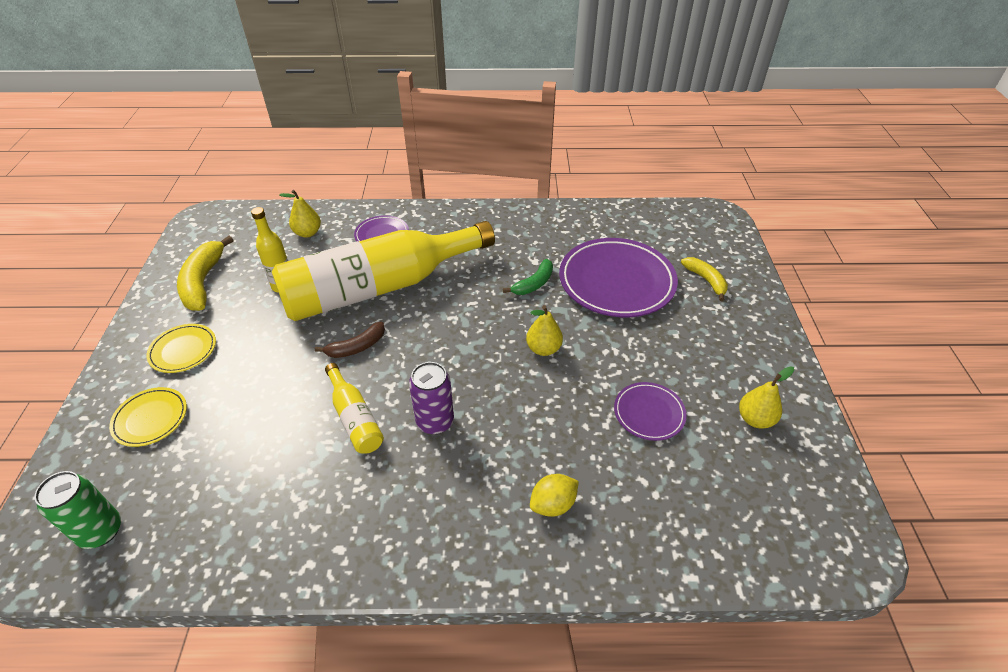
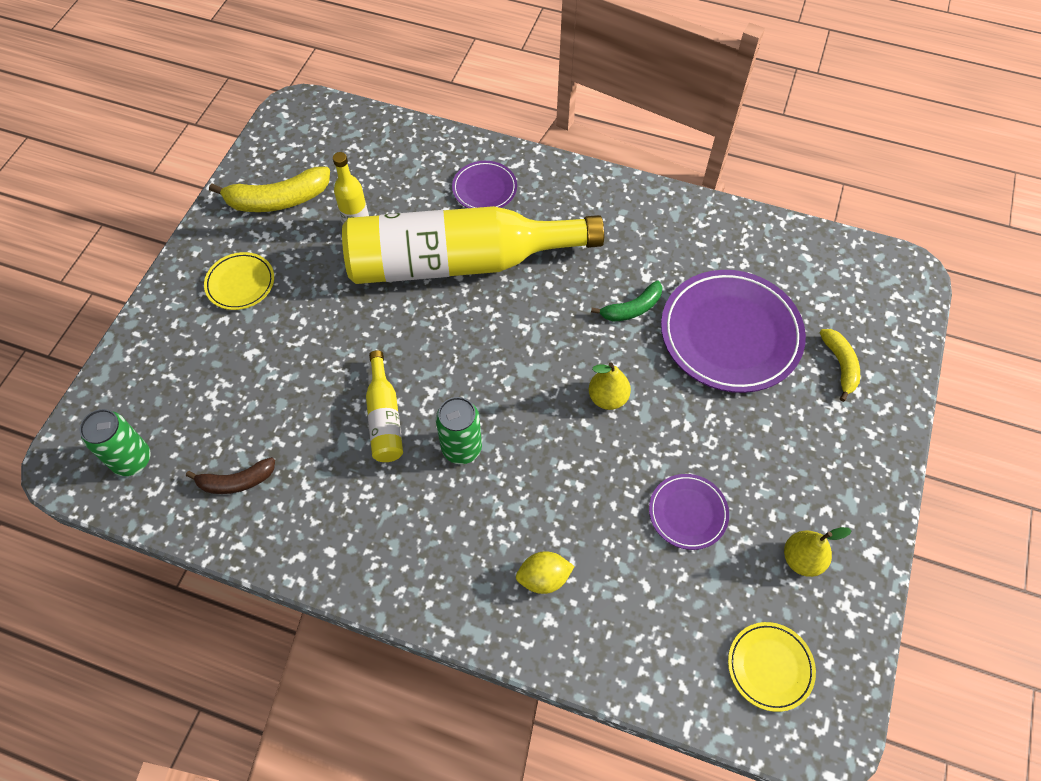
camera: 20 degrees right, 15 degrees up
(150, 419) = (195, 355): yellow plate -> yellow plate (770, 667)
(203, 282) = (278, 200): yellow banana -> yellow banana turned 120 degrees counterclockwise
(308, 233) = (403, 162): yellow pear -> none
(357, 347) = (411, 333): brown banana -> brown banana (236, 481)
(435, 421) = (461, 448): purple can -> green can

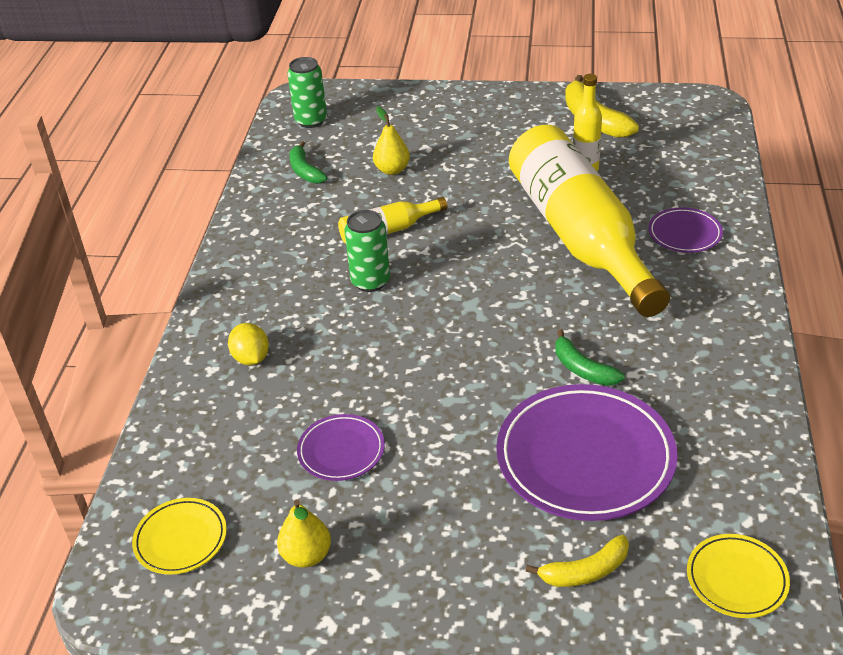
camera: 80 degrees right, 20 degrees down
(236, 481) = (305, 171): brown banana -> green banana
(240, 283) = (493, 124): yellow plate -> yellow plate (736, 579)
(607, 398) = (460, 368): yellow pear -> yellow pear (392, 170)

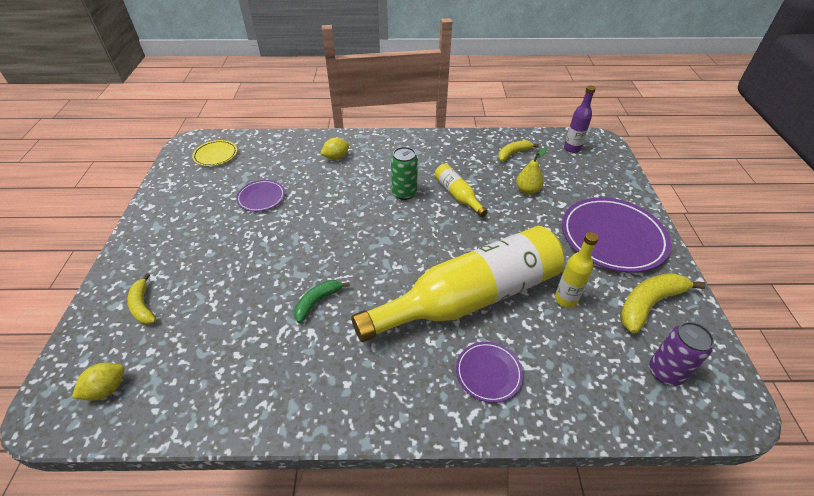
camera: 80 degrees right, 5 degrees up
(305, 171) = (513, 153): green banana -> yellow banana
(307, 555) = (193, 194): yellow pear -> none
(311, 121) = (572, 148): green can -> purple bottle
(585, 457) = (234, 304): purple plate -> purple plate (612, 237)
(676, 128) = (665, 372): none -> purple can
(736, 579) = (107, 389): yellow plate -> yellow lemon

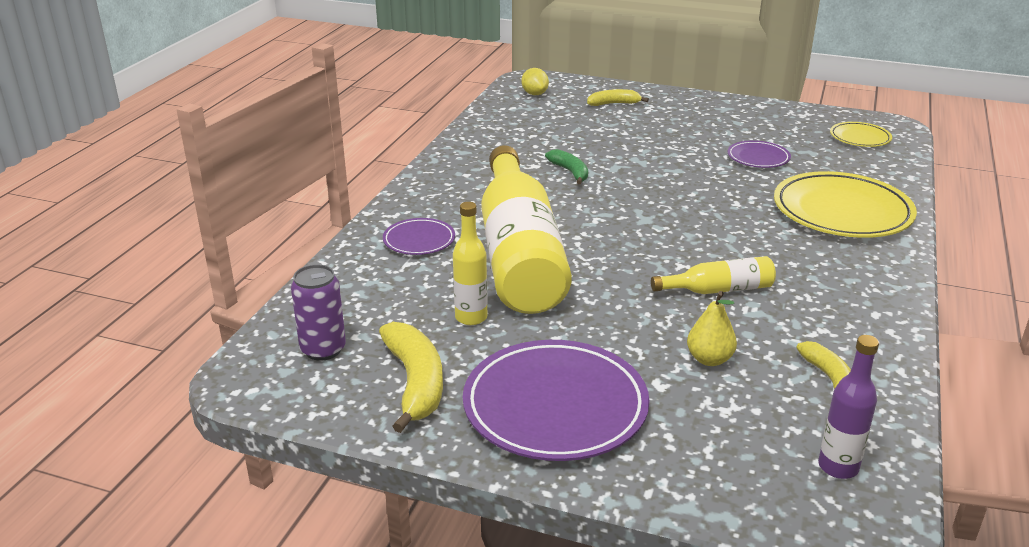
camera: 110 degrees right, 15 degrees down
(336, 157) = (842, 211): yellow lemon -> yellow plate
(404, 193) = (737, 248): green can -> none

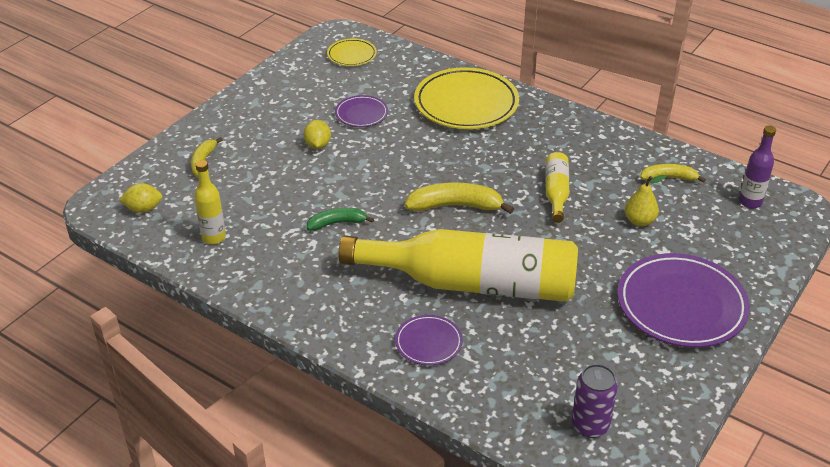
camera: 75 degrees left, 10 degrees up
(415, 383) = (644, 374): yellow banana -> yellow banana (455, 206)
(471, 317) = (563, 329): yellow bottle -> yellow bottle (213, 237)
(684, 145) = (318, 145): none -> yellow lemon

